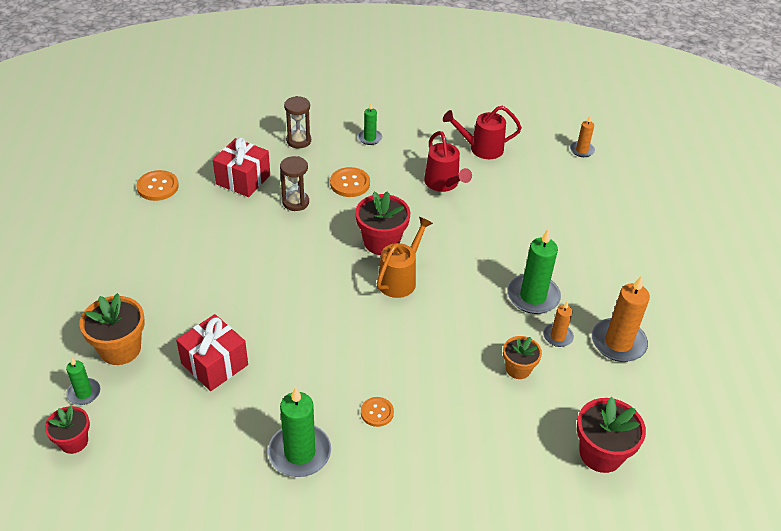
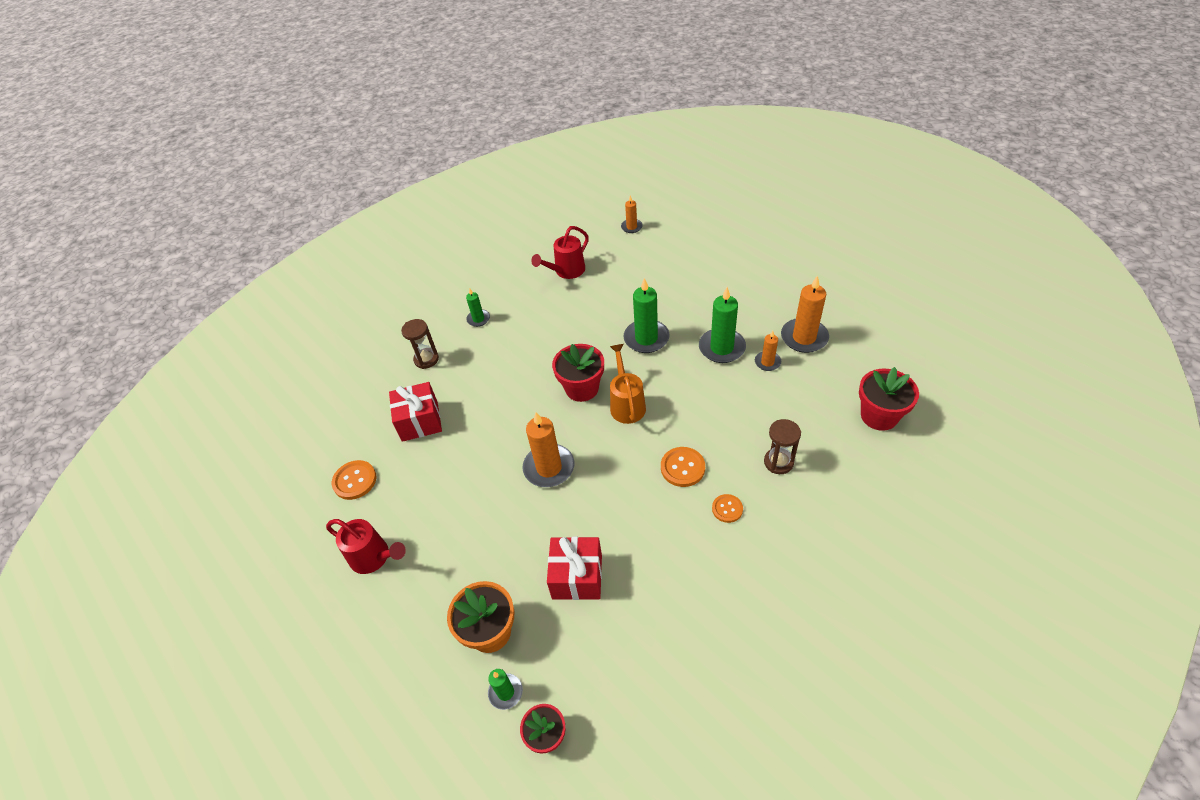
camera: 35 degrees left, 5 degrees up
(288, 278) = (549, 467): none -> orange candle
(295, 202) = (483, 407): brown hourglass -> brown hourglass (778, 462)
(299, 452) = (715, 583): green candle -> green candle (646, 338)
(350, 183) = (506, 363): orange button -> orange button (682, 468)
(443, 184) = (572, 314): red watering can -> red watering can (374, 558)
(518, 369) = (771, 403): orange flower pot -> none

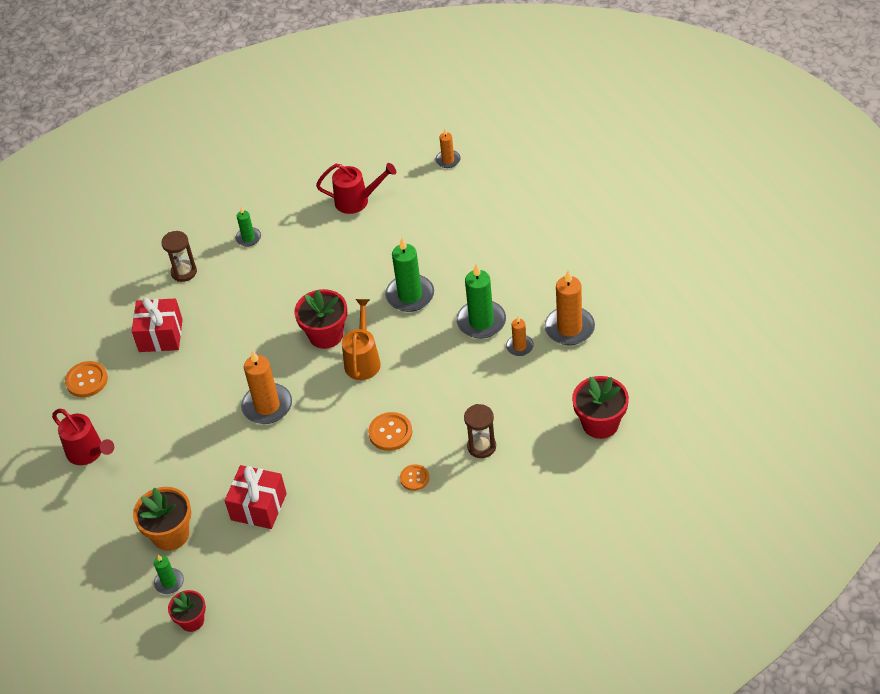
camera: 15 degrees right, 0 degrees up
(566, 271) = (357, 201): red watering can -> red watering can turned 150 degrees counterclockwise

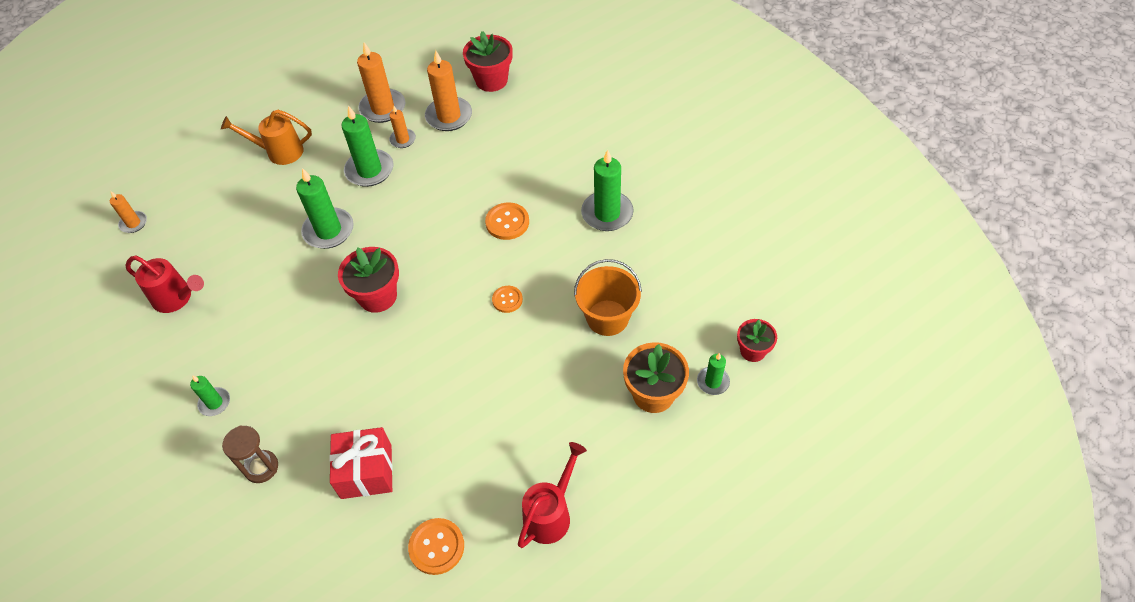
camera: 100 degrees left, 5 degrees up
(258, 507) = (607, 318): red gift -> orange bucket
(267, 406) = (476, 334): orange candle -> orange candle (449, 116)
(357, 201) = (177, 298): red watering can -> red watering can turned 120 degrees clockwise
(363, 360) = (414, 258): orange watering can -> orange watering can (279, 152)
(384, 517) = (607, 213): none -> green candle
(414, 478) = (560, 197): orange button -> orange button (507, 300)
(481, 446) = (520, 154): brown hourglass -> none

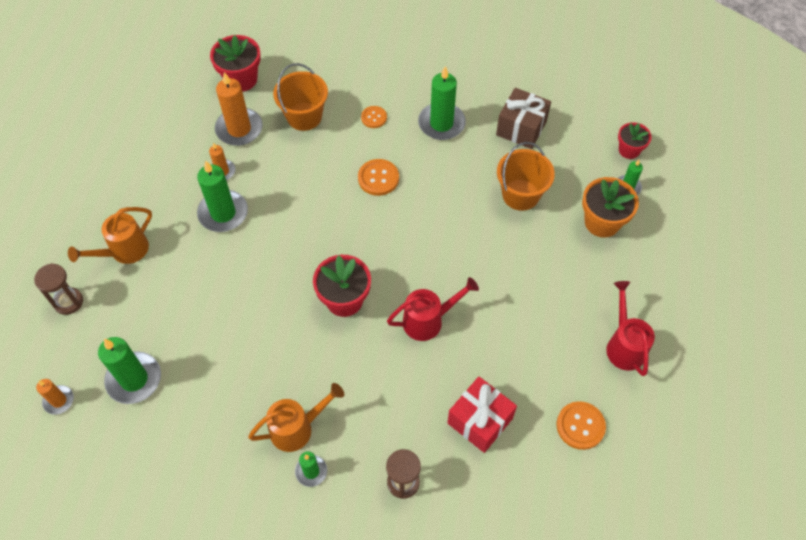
camera: 45 degrees left, 5 degrees up
(177, 298) = (179, 426): red watering can -> red watering can (428, 320)
(211, 162) = (68, 302): none -> brown hourglass
(241, 364) = (297, 428): none -> orange watering can
(328, 230) = (245, 281): green candle -> green candle (134, 379)
(383, 108) = (174, 157): orange candle -> none
(505, 137) = (304, 116): none -> orange bucket
(507, 300) = (441, 232): orange button -> orange button (374, 118)
(672, 263) = (521, 128): none -> brown gift

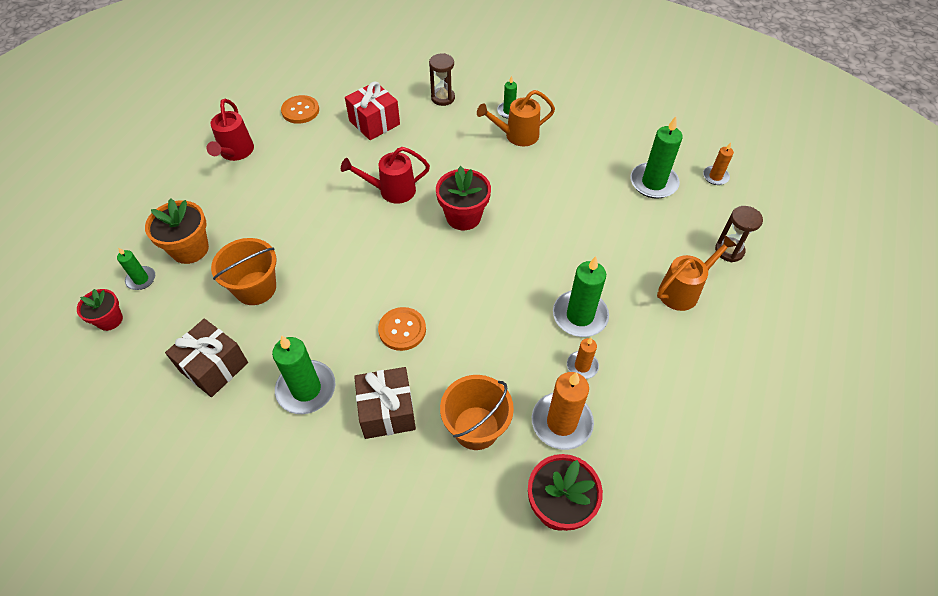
camera: 170 degrees left, 5 degrees down
(374, 118) = (387, 411): orange button -> brown gift

